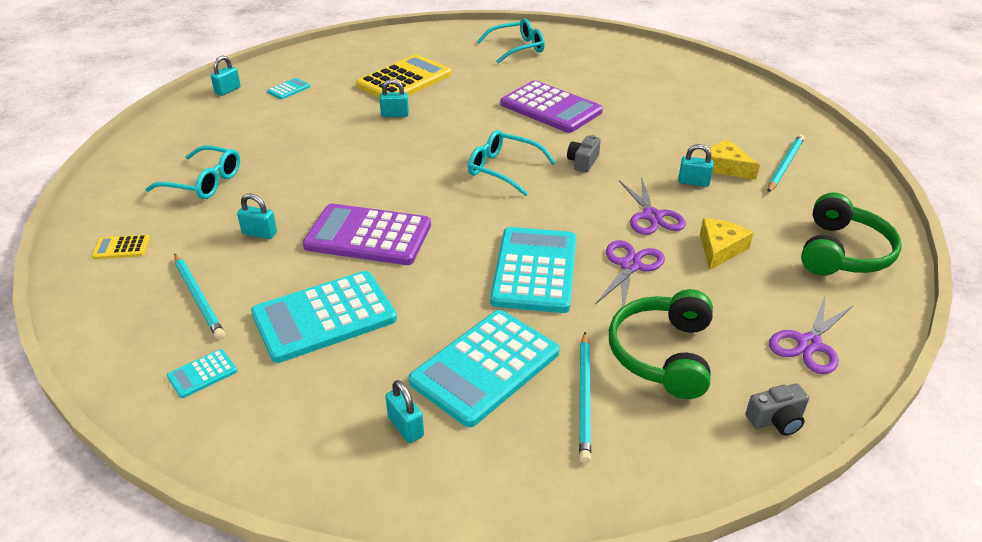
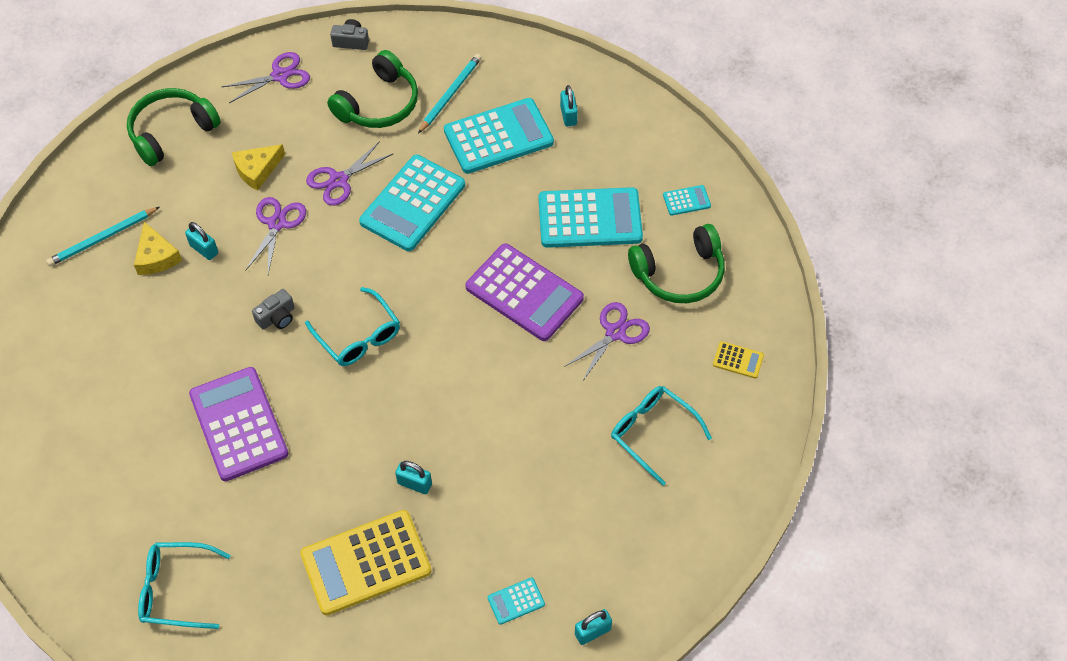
camera: 155 degrees left, 20 degrees up
(198, 298) = (679, 274): turquoise pencil -> green headphones
(259, 233) = (615, 333): turquoise padlock -> purple scissors

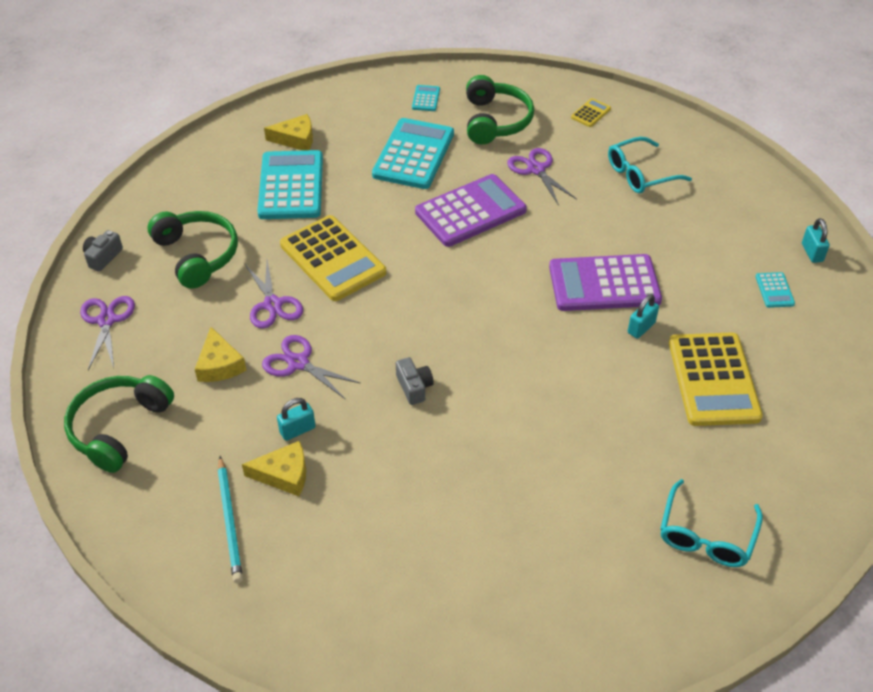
camera: 70 degrees left, 10 degrees down
(171, 132) = (119, 428): green headphones -> green headphones turned 45 degrees clockwise
(239, 424) = (529, 444): purple calculator -> purple calculator (604, 284)
(358, 336) = (466, 331): turquoise glasses -> none
(413, 203) = (332, 259): turquoise calculator -> yellow calculator
(450, 94) = (220, 204): turquoise pencil -> none
(568, 115) = (296, 139): turquoise padlock -> yellow cheese

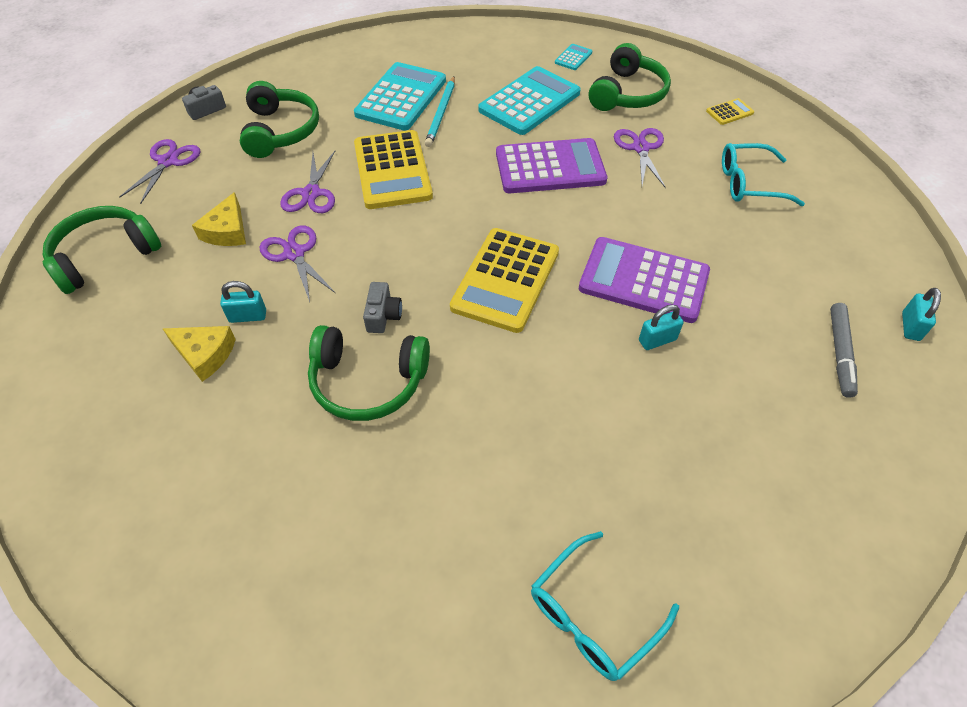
camera: 25 degrees right, 5 degrees up
(230, 521) = (125, 380): turquoise pencil -> turquoise pencil (441, 113)
(296, 139) = (433, 60): yellow cheese -> none
(439, 443) = (368, 382): none -> green headphones
(713, 379) = (708, 428): yellow calculator -> yellow calculator (505, 280)
(774, 290) = (840, 353): turquoise calculator -> grey marker

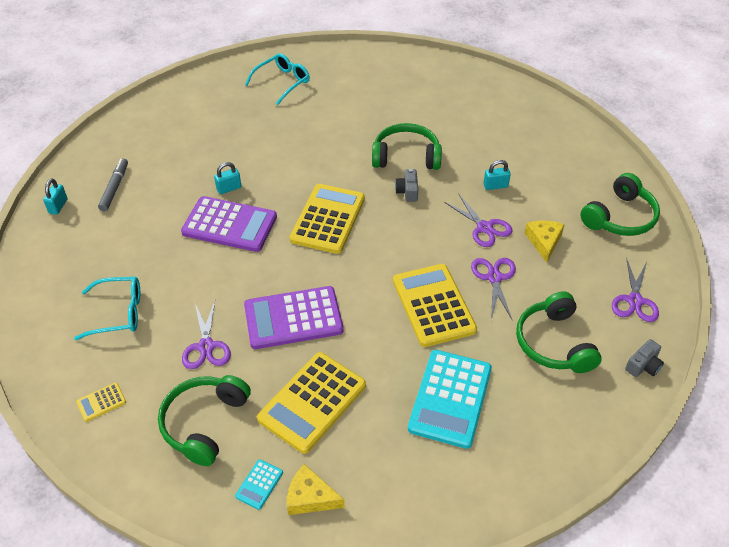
camera: 175 degrees right, 5 degrees down
(205, 354) = (510, 164): yellow cheese -> yellow cheese (310, 497)
(441, 113) = (403, 378): turquoise pencil -> none
(529, 102) = (312, 402): turquoise calculator -> yellow calculator

